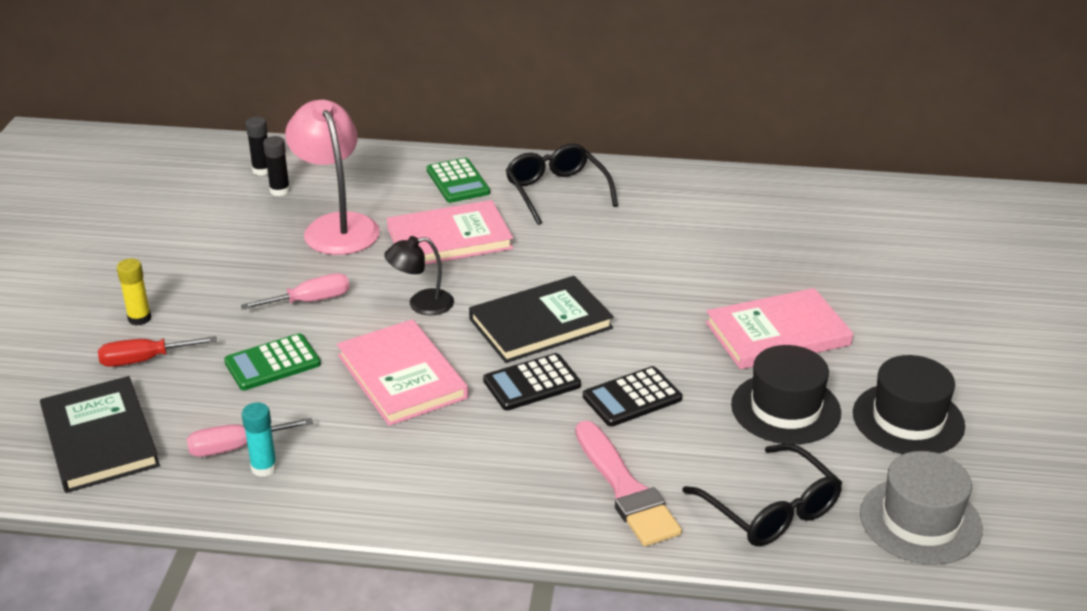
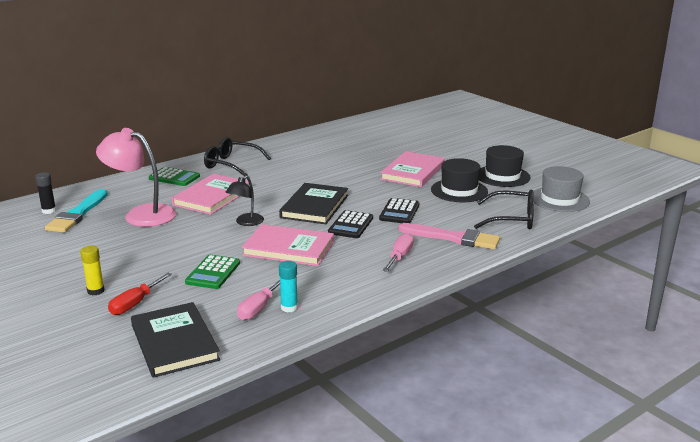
camera: 45 degrees left, 10 degrees down
(100, 438) = (174, 342): black book -> black book turned 45 degrees clockwise
(280, 191) = (77, 214): black glue stick -> turquoise brush
(310, 301) = (185, 244): pink screwdriver -> pink screwdriver (400, 256)

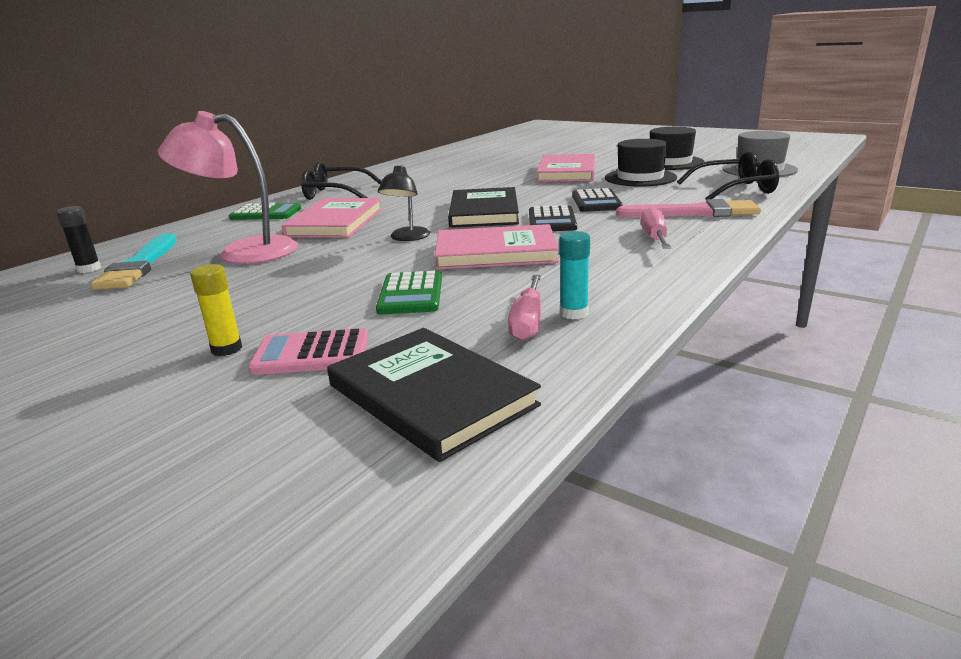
camera: 15 degrees left, 0 degrees up
(135, 304) = (311, 354): red screwdriver -> pink calculator

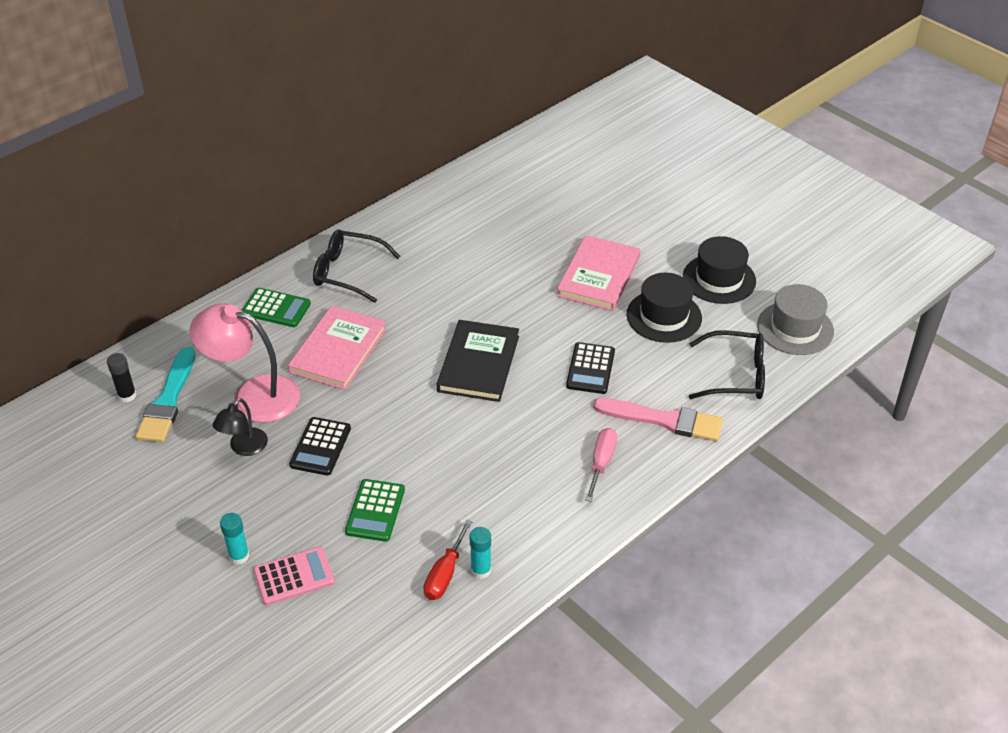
camera: 10 degrees right, 20 degrees up
(227, 349) = (239, 556): yellow glue stick -> turquoise glue stick
(311, 354) = (294, 576): pink calculator -> pink calculator turned 150 degrees clockwise
(407, 238) = (395, 404): black lamp -> black lamp (244, 448)
(431, 395) = (359, 642): black book -> none
(495, 252) = (460, 456): pink book -> none
(527, 322) = (445, 574): pink screwdriver -> red screwdriver
(551, 220) = (531, 402): black calculator -> black calculator (320, 447)

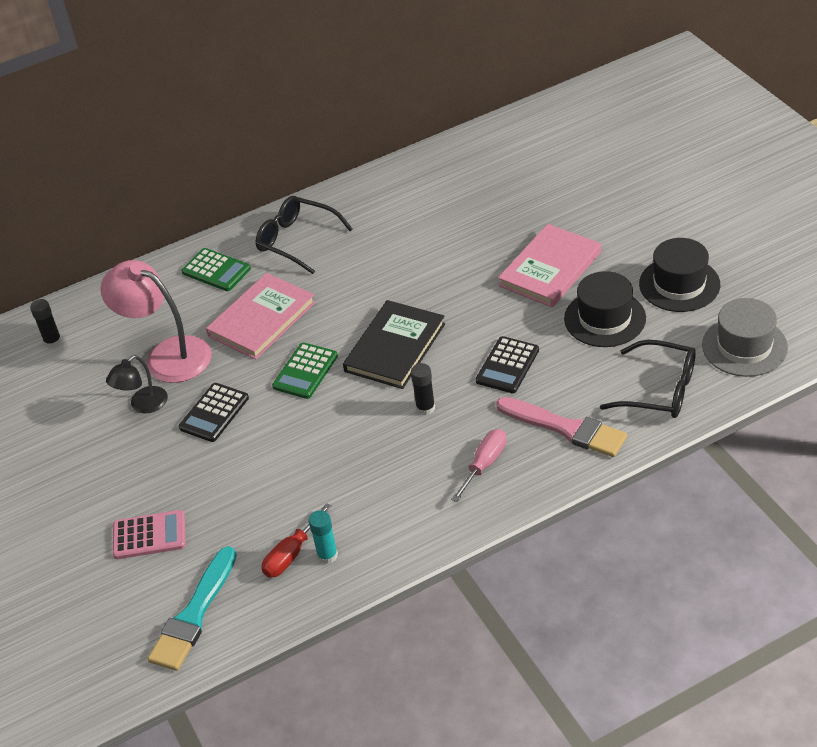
camera: 20 degrees right, 0 degrees up
(168, 400) = (88, 350): turquoise brush -> turquoise brush (194, 615)
(239, 556) = (106, 508): turquoise glue stick -> none
(375, 511) = (245, 482): green calculator -> green calculator (305, 371)
(527, 417) = (425, 408): none -> black glue stick

